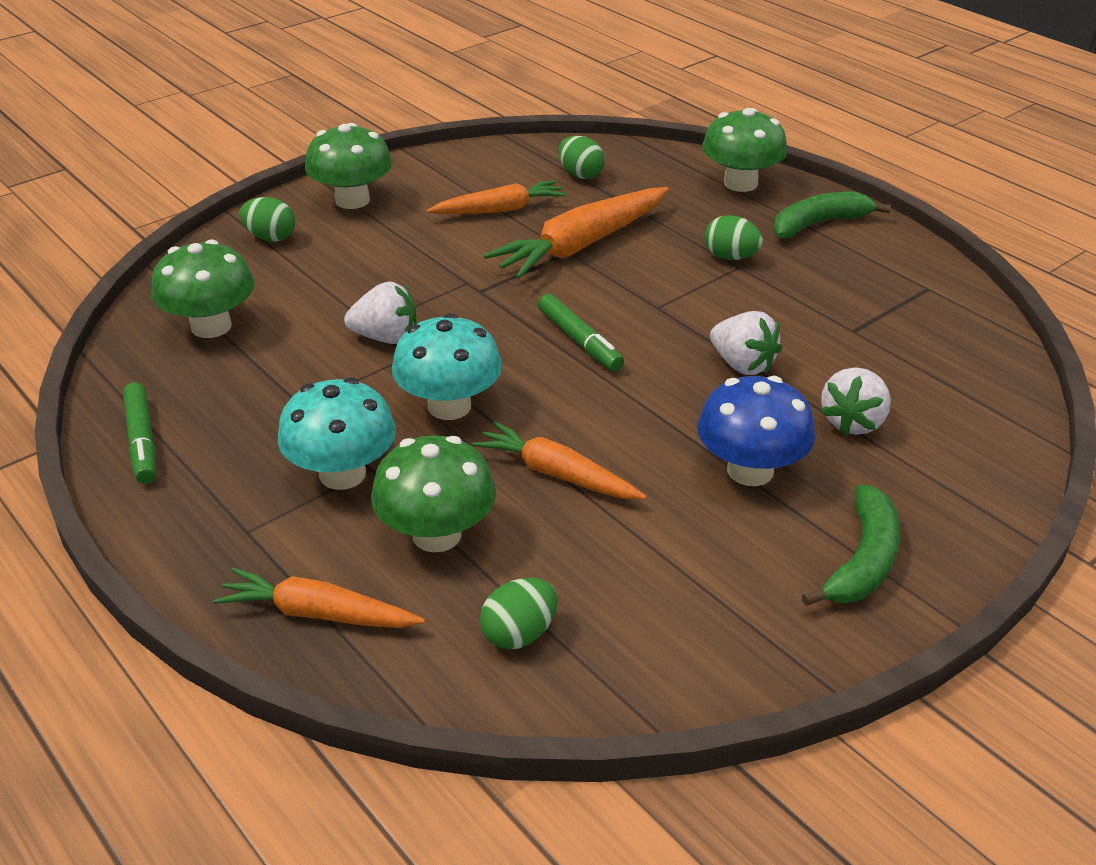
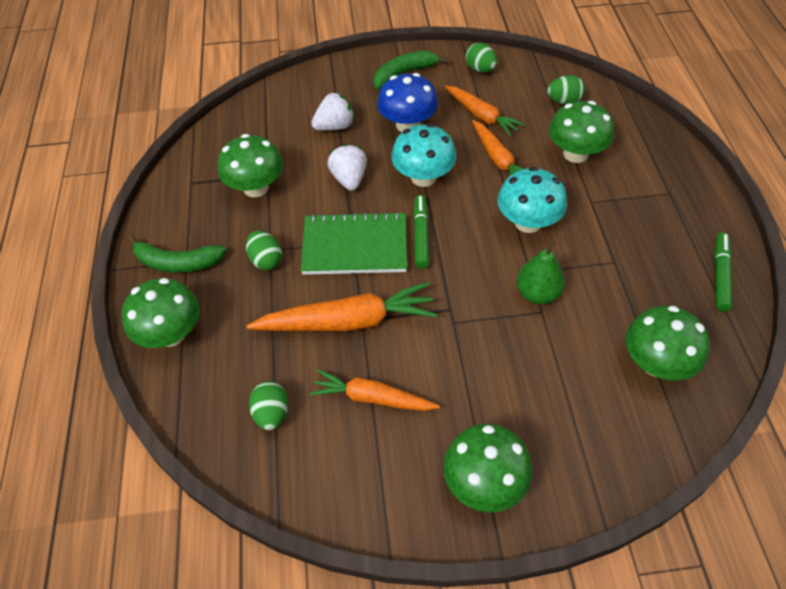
camera: 145 degrees left, 15 degrees up
(270, 238) = (579, 459): green egg -> green egg (480, 69)
(318, 613) = (646, 140): orange carrot -> orange carrot (482, 116)
(342, 474) = (608, 204): turquoise mushroom -> turquoise mushroom (423, 177)
(386, 337) = (537, 293): white strawberry -> green pear
(648, 303) = (355, 246): none -> green notebook
(844, 312) = (256, 187): none -> green mushroom

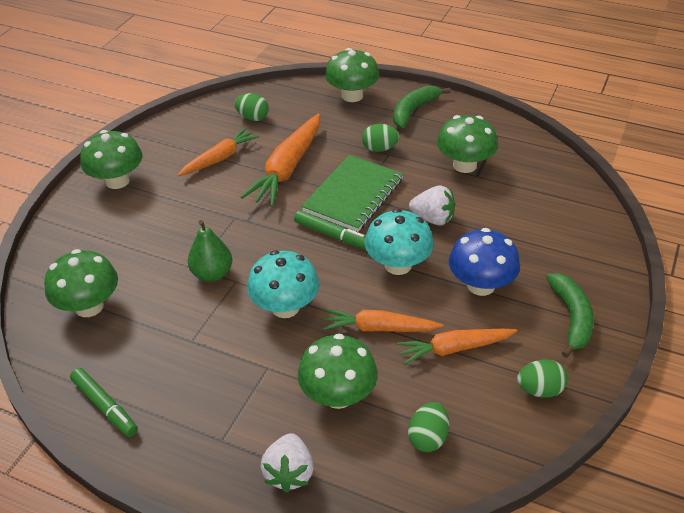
camera: 120 degrees right, 10 degrees down
(335, 126) = (513, 234): white strawberry -> white strawberry (289, 473)

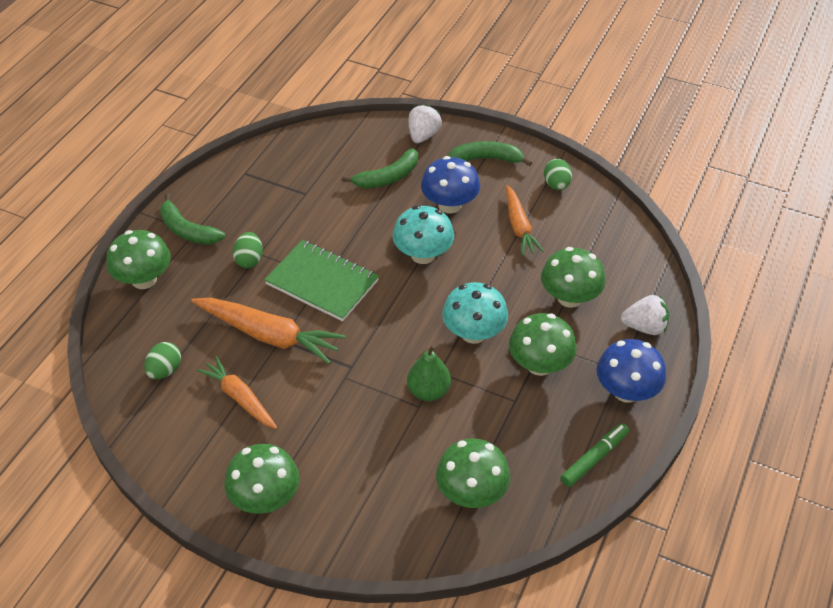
camera: 90 degrees left, 5 degrees up
(191, 444) = (626, 391): none -> blue mushroom
(331, 235) = (379, 300): green marker -> none
(379, 328) = (498, 270): orange carrot -> none
(428, 438) = (604, 247): green egg -> none
(433, 219) = (363, 227): white strawberry -> white strawberry (423, 135)
(464, 165) = (288, 200): green mushroom -> green mushroom (539, 364)
(516, 233) = (388, 177): none -> green banana

